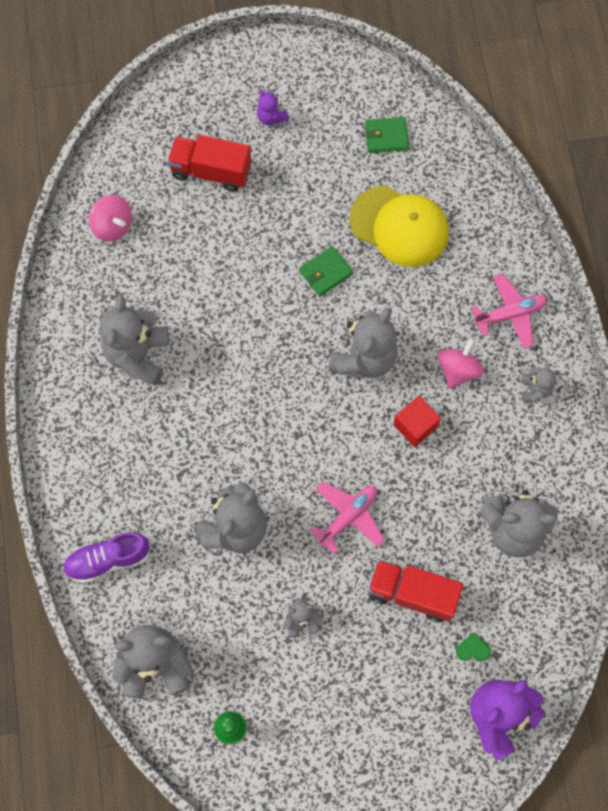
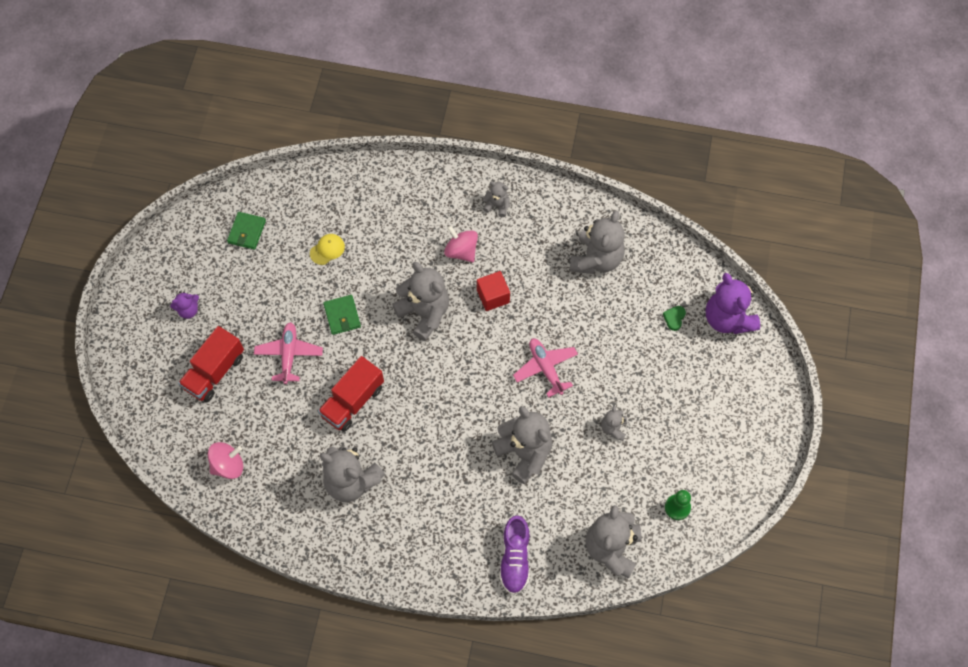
camera: 70 degrees left, 5 degrees down
(399, 226) = (327, 250): yellow cap -> yellow cap, size x0.44
(412, 594) = (620, 344): red truck -> red truck (353, 401)
(510, 314) = (432, 200): pink plane -> pink plane (289, 354)

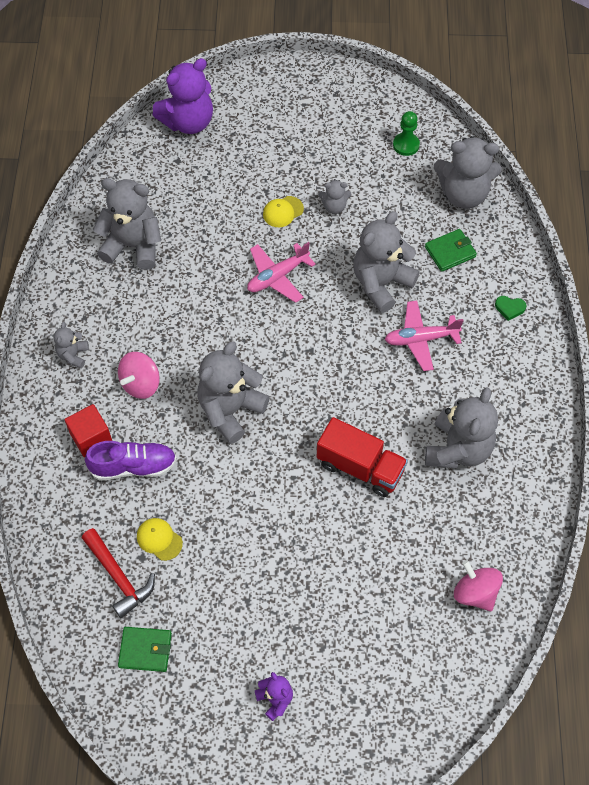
camera: 100 degrees left, 5 degrees down
(214, 372) = (356, 641): red truck -> none
(289, 354) = (314, 554): pink plane -> pink plane (420, 339)
(305, 220) = (119, 577): none -> red hammer
(342, 316) = (250, 502): green wallet -> green wallet (450, 252)
(493, 296) = (196, 341): red cube -> red cube (91, 437)
(515, 558) = (499, 275): purple shoe -> purple shoe (133, 466)
(614, 383) = (283, 212): none -> yellow cap
(674, 318) = (196, 167): green heart -> green heart (509, 308)

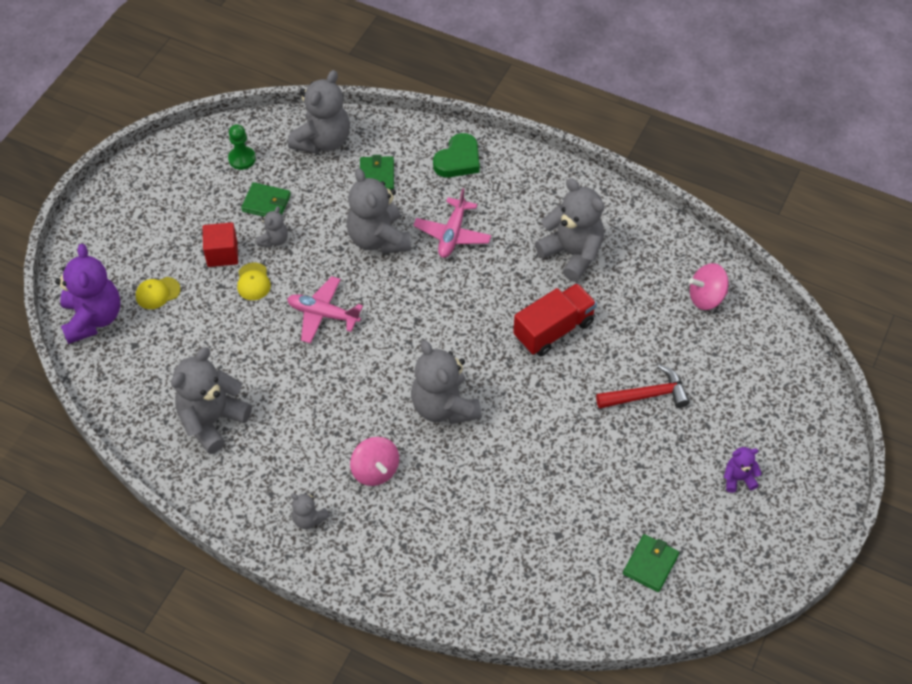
camera: 65 degrees left, 5 degrees down
(91, 437) = (411, 534): red cube -> red cube (222, 253)
(119, 577) = (569, 561): red hammer -> red hammer (647, 395)
(133, 466) = (461, 508): purple shoe -> none
(159, 539) = (547, 514): yellow cap -> yellow cap (157, 293)
(277, 277) = (323, 314): pink plane -> pink plane turned 120 degrees clockwise
(369, 184) = (266, 203): none -> green wallet
(509, 308) = (458, 160): green heart -> green heart, size x1.87

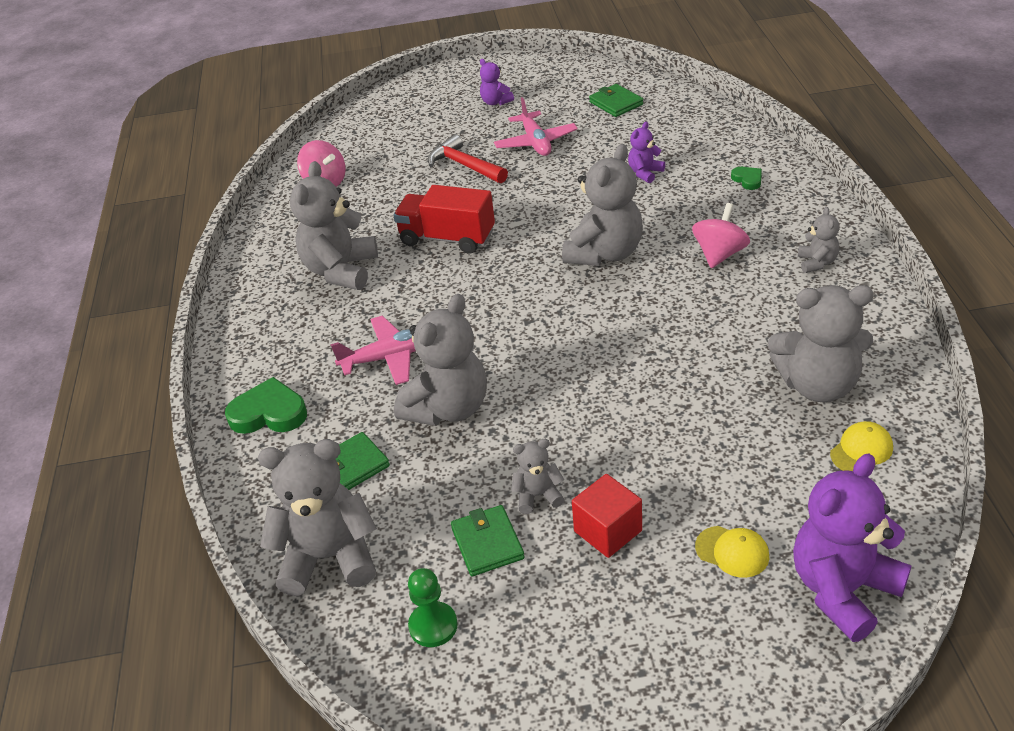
camera: 120 degrees left, 15 degrees down
(253, 282) = (616, 472): yellow cap -> yellow cap (861, 450)
(323, 314) = (595, 388): pink plane -> pink plane (535, 142)
(443, 562) = (747, 180): none -> green heart
(519, 503) = (645, 173): none -> purple teddy bear
(650, 564) = (616, 103): green wallet -> green wallet turned 60 degrees clockwise

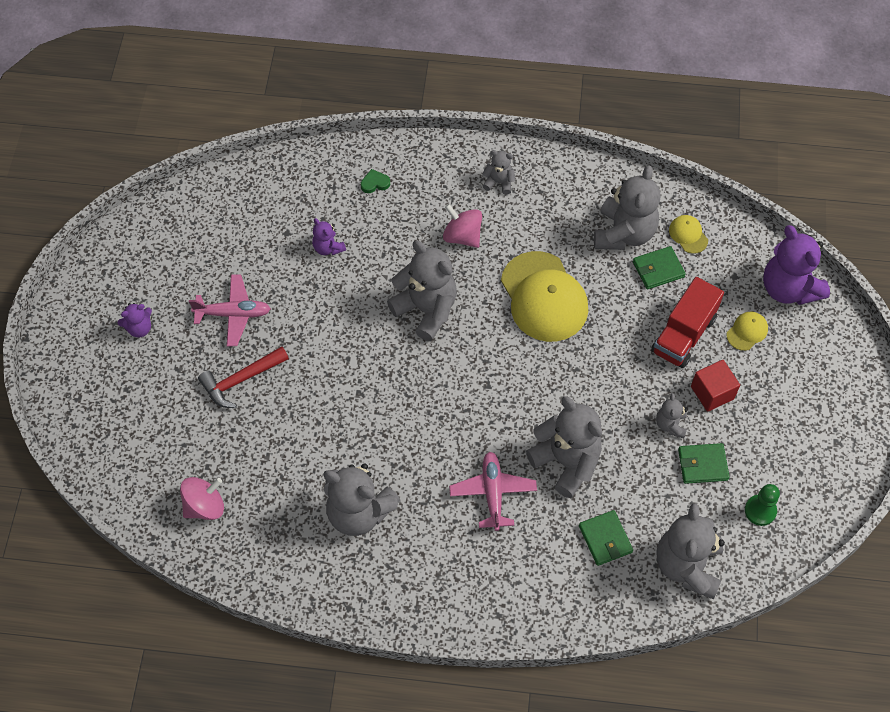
camera: 80 degrees left, 20 degrees up
(269, 413) = (526, 592): green heart -> none
(447, 238) = (350, 418): red truck -> red truck (683, 335)
(616, 103) = (202, 233): green wallet -> green wallet (658, 269)
(673, 336) = (544, 297): none -> yellow cap

